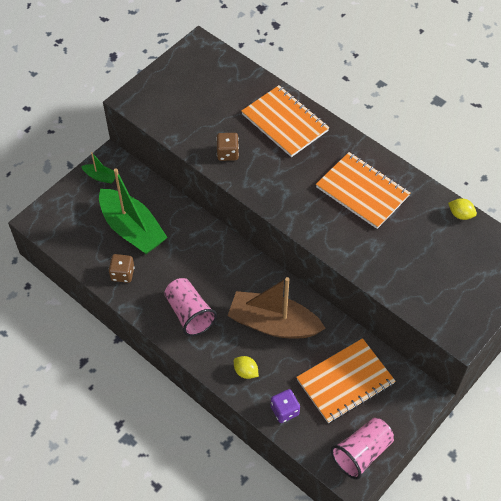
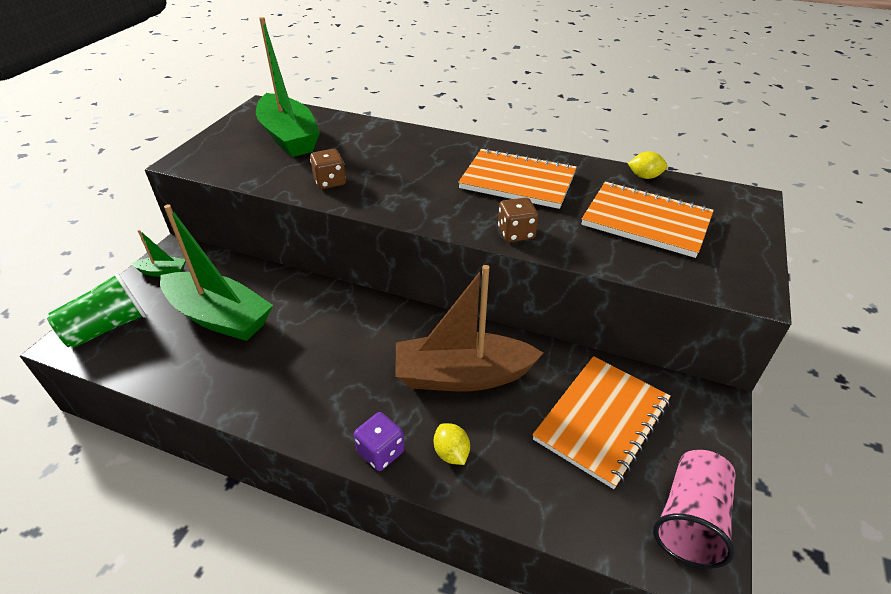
camera: 20 degrees left, 15 degrees down
(61, 216) = (107, 327): none -> green cup
(122, 274) = (216, 374): brown dice -> brown dice (516, 233)
(189, 314) = (334, 397): pink cup -> none
(211, 92) = (289, 137): none -> green boat
(246, 372) = (451, 453): yellow lemon -> yellow lemon turned 45 degrees clockwise
(284, 411) = (538, 493): purple dice -> purple dice (381, 452)
(285, 122) = (390, 144): orange notebook -> orange notebook (646, 221)

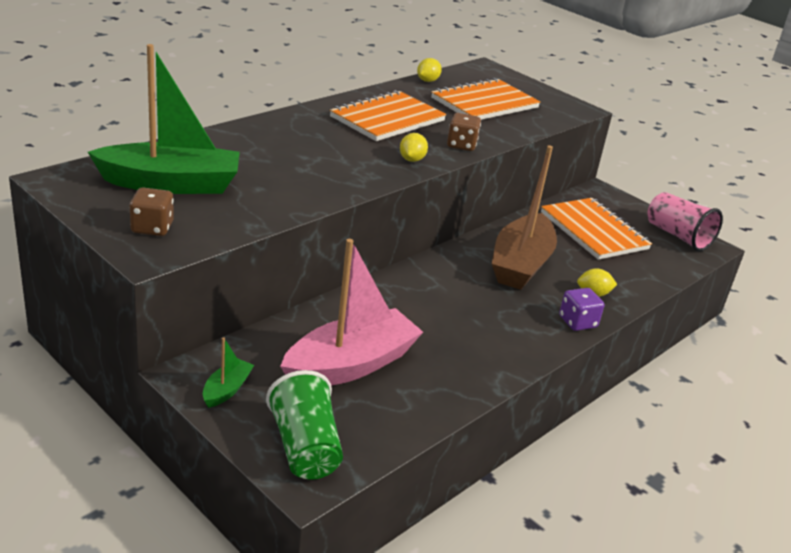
camera: 70 degrees left, 10 degrees down
(220, 317) = (351, 365): green boat -> pink boat
(330, 182) = (300, 188): brown dice -> brown dice (152, 228)
(446, 215) = (412, 160): none -> yellow lemon

